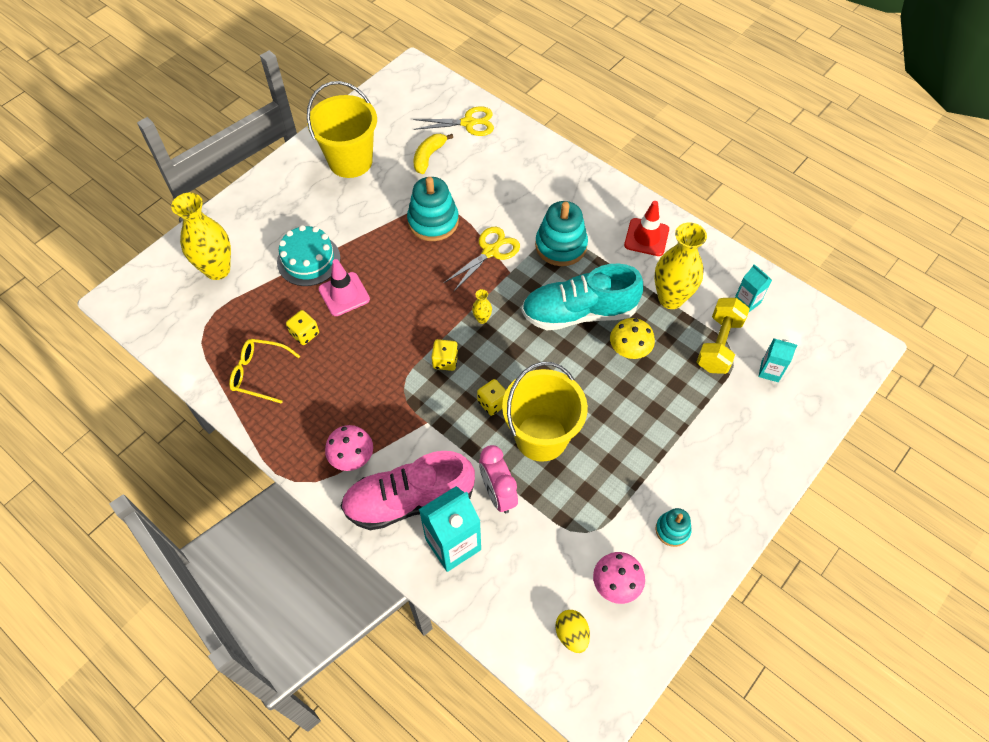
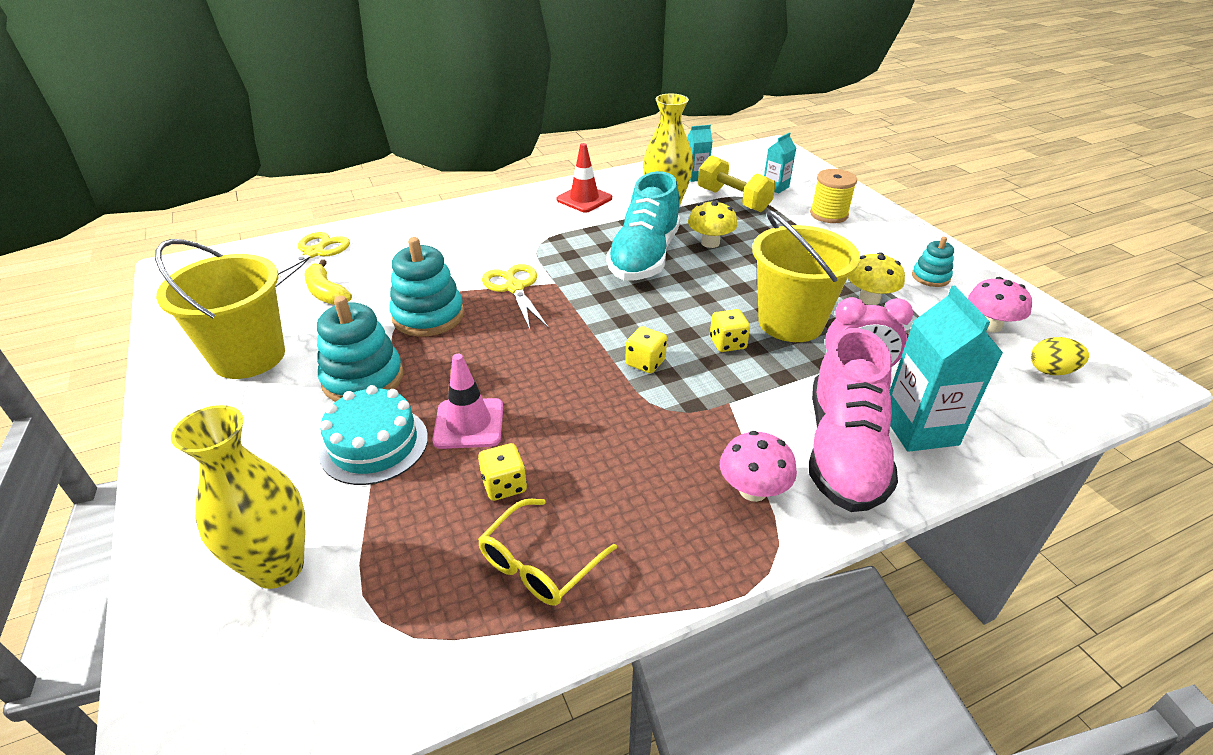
camera: 65 degrees left, 20 degrees down
(482, 319) = (604, 319): yellow vase -> none
(561, 246) = (550, 244): turquoise stacking toy -> turquoise stacking toy (363, 379)
(607, 486) = (869, 299): none -> yellow mushroom
(742, 428) = (829, 214): none -> yellow spool

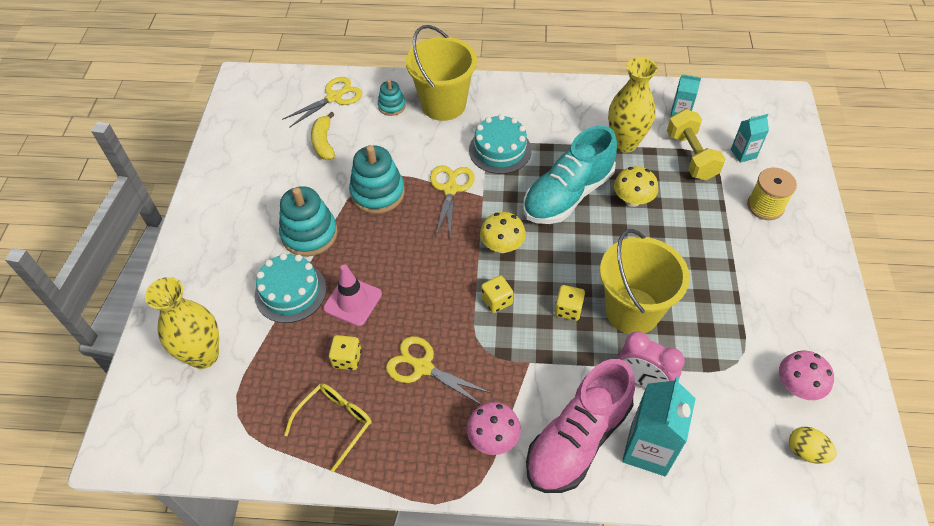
camera: 30 degrees right, 15 degrees up
(249, 356) = (252, 184): yellow bucket -> yellow bucket (443, 104)
(539, 563) = (335, 423): yellow glasses -> yellow glasses turned 150 degrees clockwise
(544, 244) = (500, 150): none -> turquoise cake
(584, 199) = (563, 108): red traffic cone -> none
(610, 455) = (423, 367): none -> yellow scissors
(869, 299) = (717, 315): yellow mushroom -> yellow mushroom (502, 246)
(930, 277) = (794, 315): turquoise stacking toy -> turquoise stacking toy (392, 106)

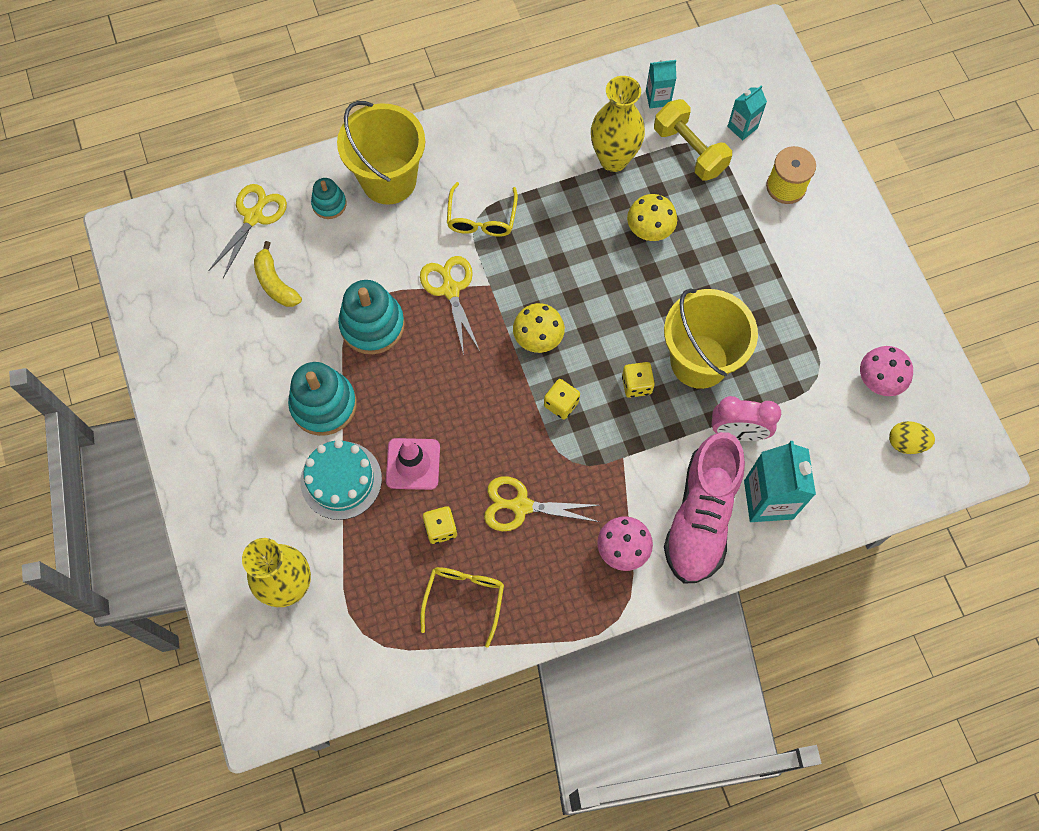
camera: 25 degrees left, 15 degrees up
(500, 150) = (481, 218): turquoise cake -> yellow glasses
(567, 195) = (579, 249): turquoise shoe -> none

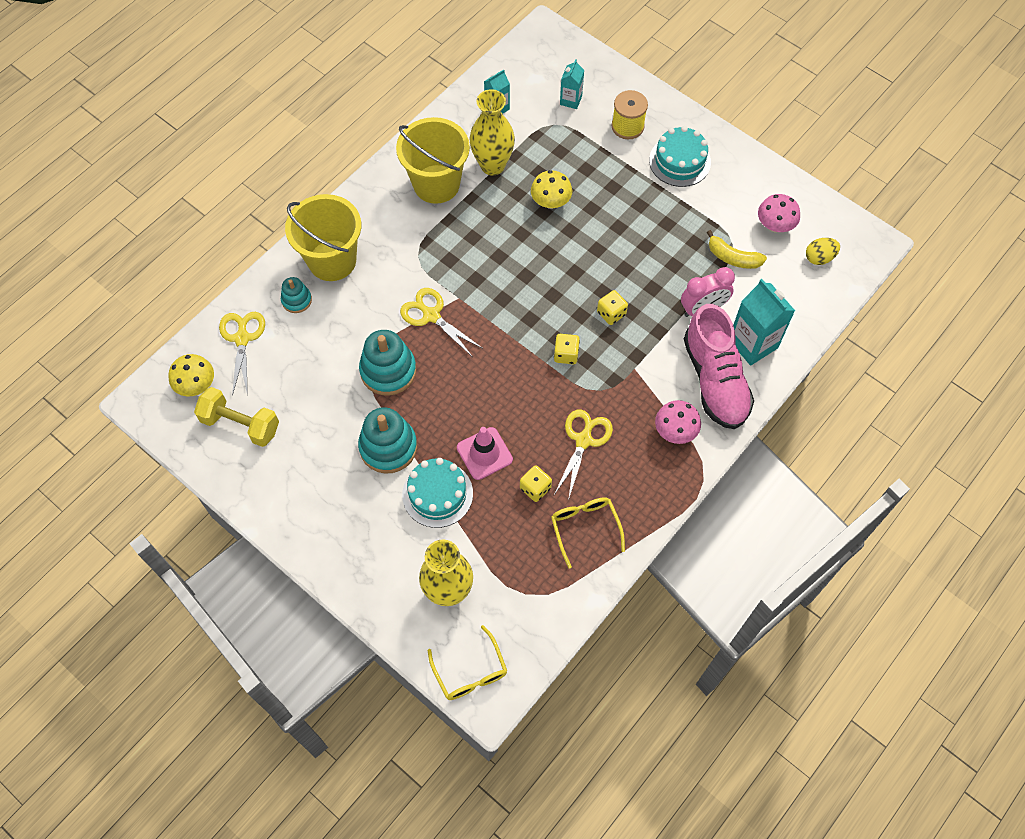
camera: 30 degrees left, 5 degrees down
(275, 283) = (291, 378): yellow banana -> yellow banana (733, 257)
(481, 218) = (421, 254): yellow glasses -> yellow glasses (470, 672)
(521, 506) = (583, 440): yellow scissors -> yellow scissors turned 135 degrees clockwise
(538, 338) = (519, 317): yellow mushroom -> yellow mushroom (196, 385)
(689, 150) = (543, 134): yellow dumbbell -> yellow dumbbell (240, 424)
(699, 361) = (644, 275): yellow bucket -> yellow bucket (436, 184)
(819, 254) = (680, 161): none -> turquoise cake

